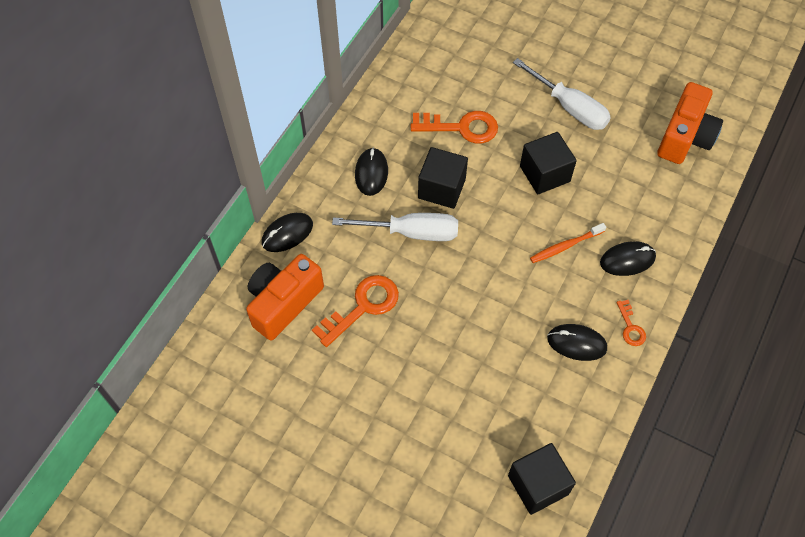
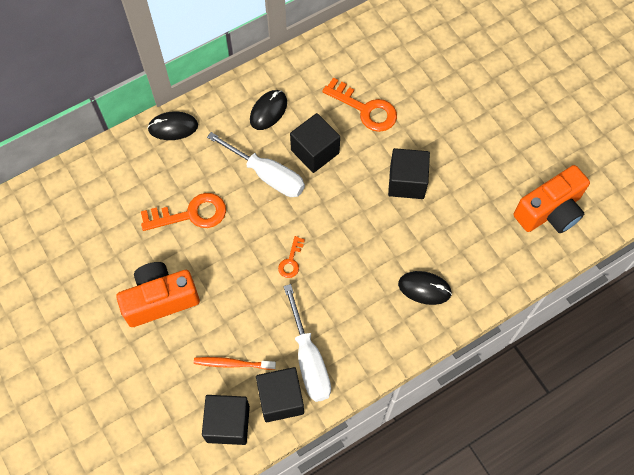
camera: 30 degrees right, 5 degrees up
(283, 303) = (135, 180): orange camera -> orange camera (160, 299)
(565, 246) = (382, 250): orange toothbrush -> orange toothbrush (233, 364)
(569, 107) = (467, 136): white screwdriver -> white screwdriver (308, 359)
(570, 433) = (281, 399): none -> black cube
(576, 343) = (335, 333): black mouse -> none
(630, 327) = (387, 344): orange key -> orange key (291, 261)

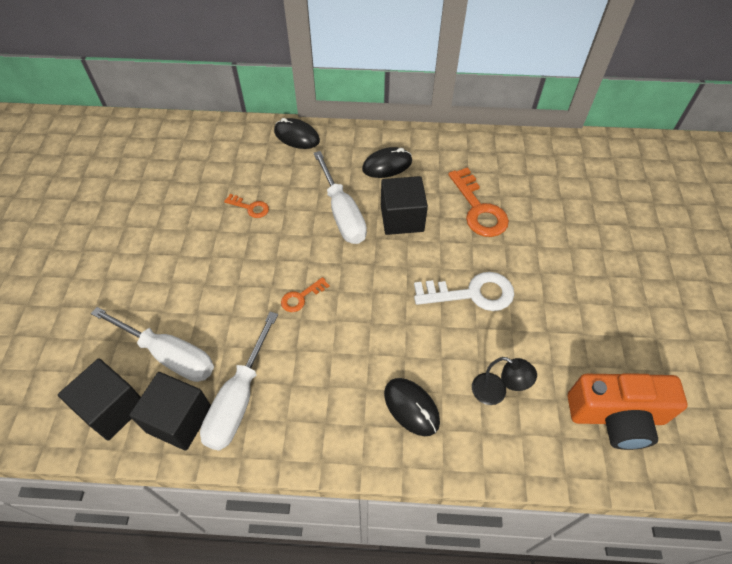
camera: 35 degrees right, 10 degrees down
(160, 299) = (162, 259): orange camera -> none
(191, 214) = (250, 207): orange key -> orange key, size x0.52
(233, 364) = (168, 355): orange toothbrush -> white screwdriver
(407, 182) = (471, 293): black cube -> white key
(469, 243) = (496, 393): none -> black lamp

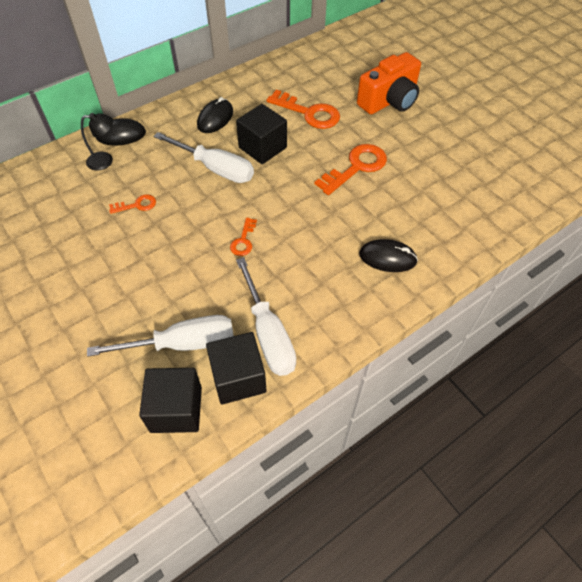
camera: 40 degrees left, 0 degrees up
(471, 293) = (356, 167): white key -> orange key
(496, 393) = (428, 215): black lamp -> black lamp (105, 160)
(616, 416) = (502, 184): orange camera -> orange camera (389, 101)

